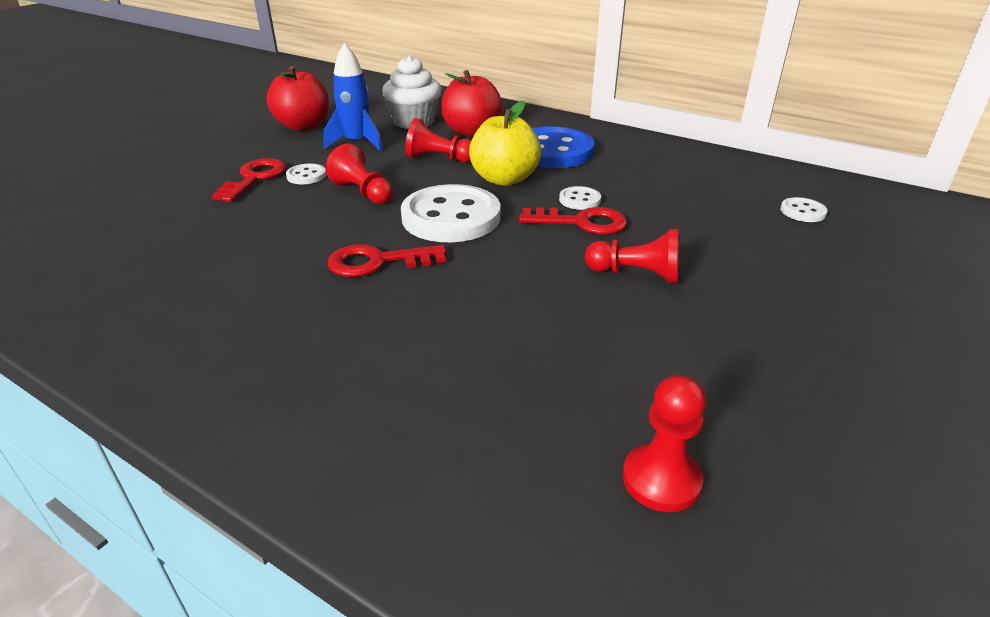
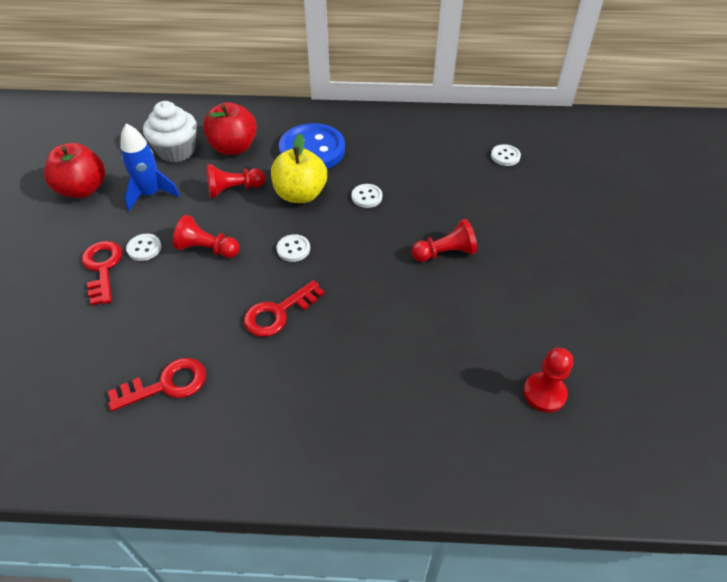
camera: 30 degrees left, 15 degrees up
(451, 217) = (293, 249): white button -> white button, size x0.44
(582, 222) = (383, 219): red key -> red key (167, 384)

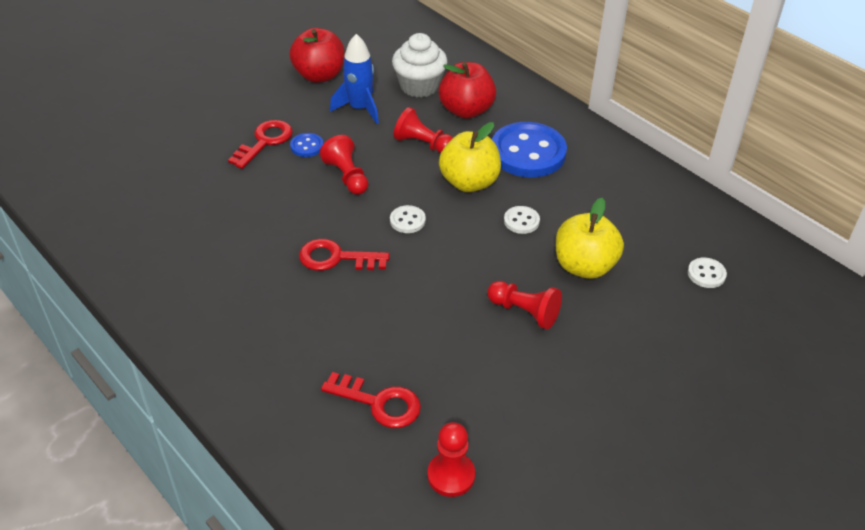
camera: 45 degrees right, 5 degrees down
(144, 248) = (307, 146): white button -> blue button
(167, 384) = (209, 249): red key -> red key (379, 403)
(439, 198) = (584, 266): none -> yellow apple

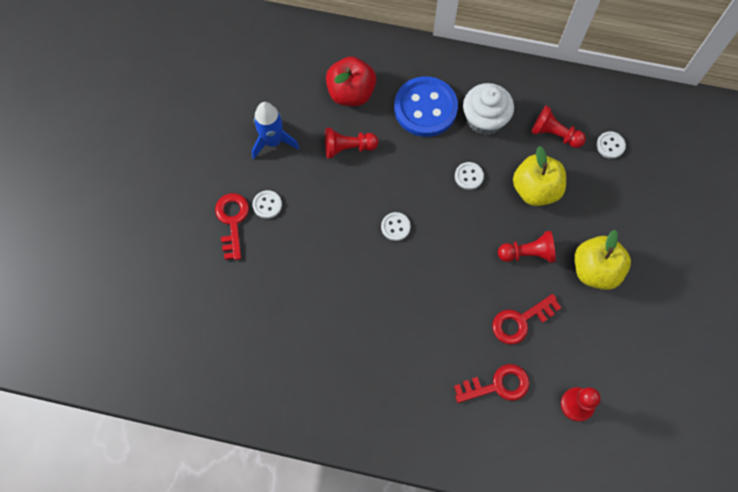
camera: 35 degrees left, 25 degrees up
(307, 146) = (267, 205): blue button -> white button
(319, 75) = (212, 126): red apple -> none
(336, 258) = (376, 292): red key -> red key (520, 321)
(347, 176) = (321, 214): red pawn -> red pawn (554, 134)
(419, 86) = (297, 89): white cupcake -> white cupcake (484, 119)
(469, 182) = (408, 163): yellow apple -> yellow apple (595, 270)

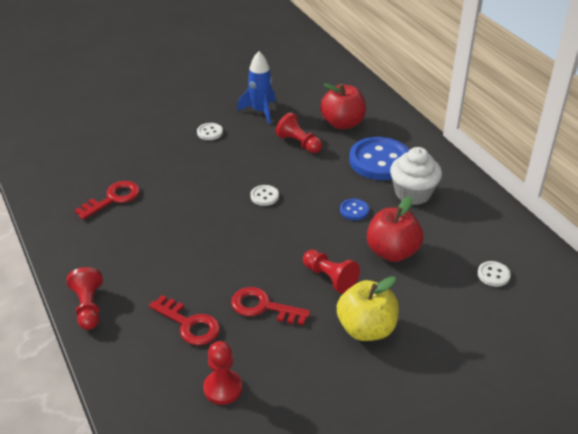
camera: 50 degrees right, 30 degrees down
(232, 221) = (180, 125): red key -> red key (113, 198)
(468, 176) = (354, 210): white button -> blue button
(535, 189) = (392, 252): yellow apple -> red apple
(554, 134) = (455, 237): red pawn -> red pawn (88, 307)

